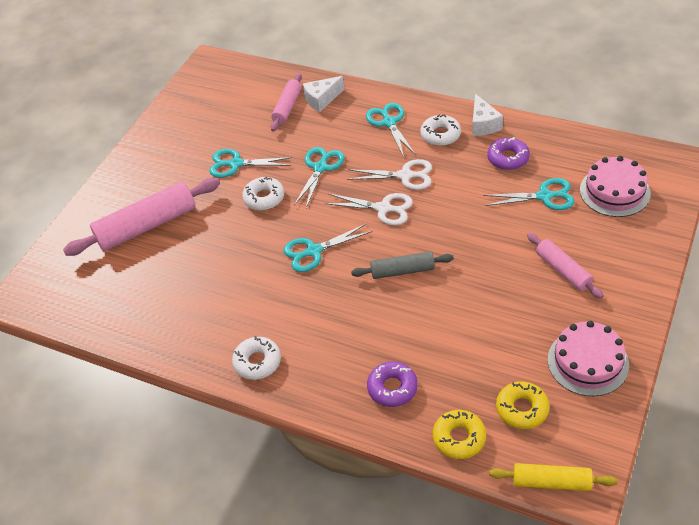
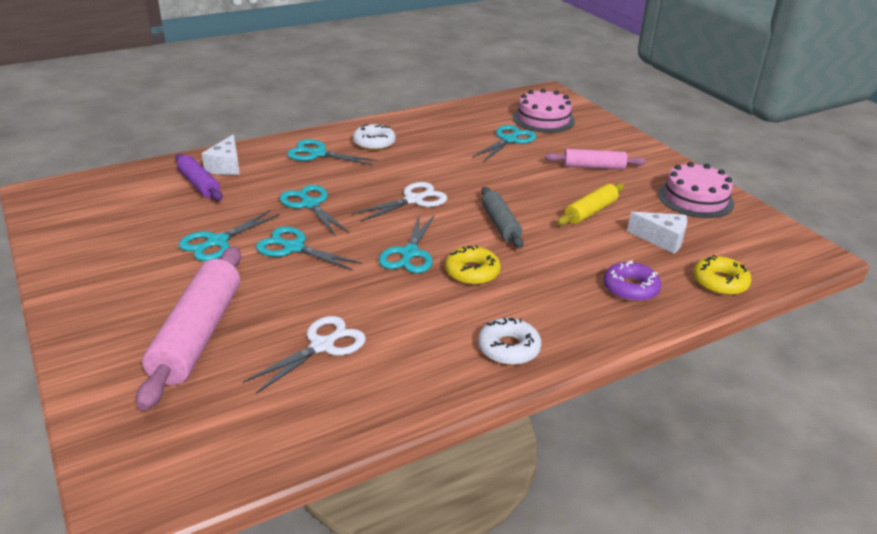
camera: 60 degrees left, 15 degrees down
(264, 198) = (294, 248): white donut -> turquoise scissors
(287, 107) = (199, 184): pink rolling pin -> purple rolling pin
(402, 271) = (500, 224): grey rolling pin -> grey rolling pin turned 45 degrees counterclockwise
(405, 176) = (392, 175): white scissors -> white scissors (322, 346)
(483, 124) = (394, 125): white cheese -> white cheese (662, 240)
(508, 158) = (447, 133): purple donut -> none
(522, 409) = (715, 243): yellow donut -> yellow donut (472, 272)
(551, 482) = (801, 264): yellow rolling pin -> yellow rolling pin (590, 212)

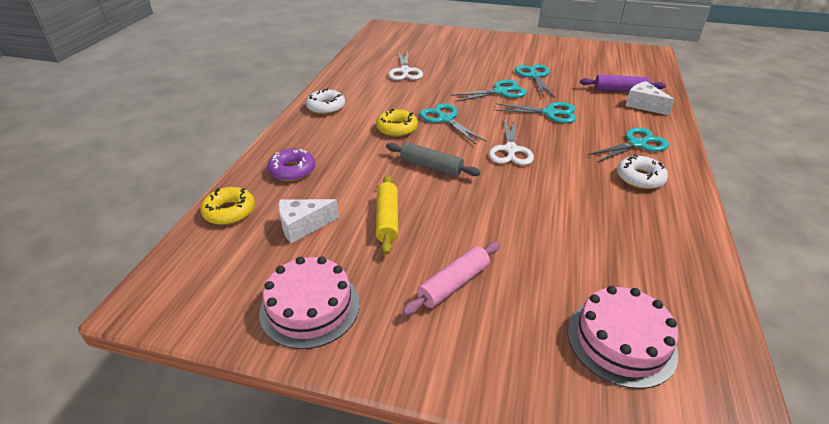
camera: 135 degrees right, 5 degrees up
(197, 335) = (454, 53): pink rolling pin -> none
(509, 140) = (578, 265): turquoise scissors -> none

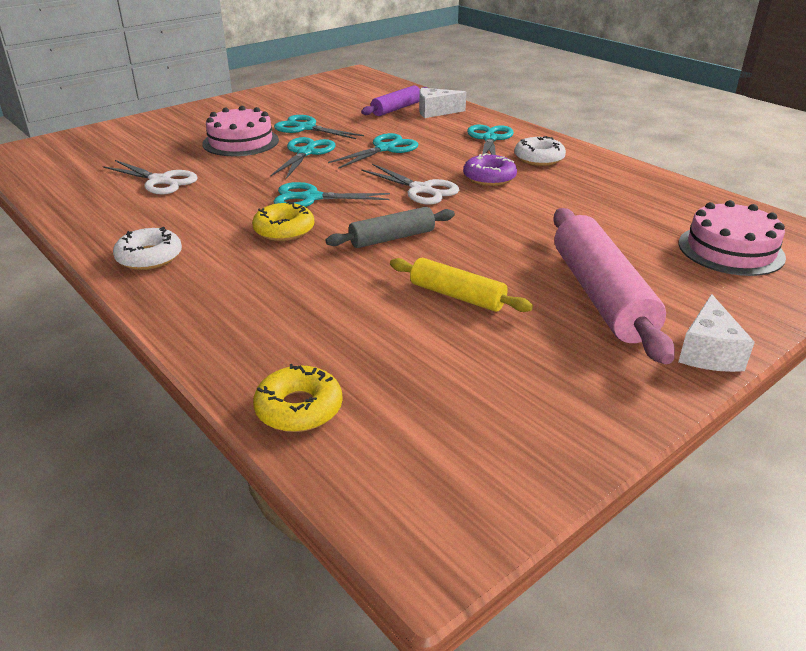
camera: 55 degrees left, 5 degrees down
(292, 170) = (269, 328): purple donut -> purple donut (489, 177)
(303, 226) = (405, 356): white cheese -> white cheese (708, 352)
(310, 307) = (563, 395): pink cake -> pink cake (240, 142)
(453, 284) = (601, 296): pink rolling pin -> pink rolling pin, size x1.75

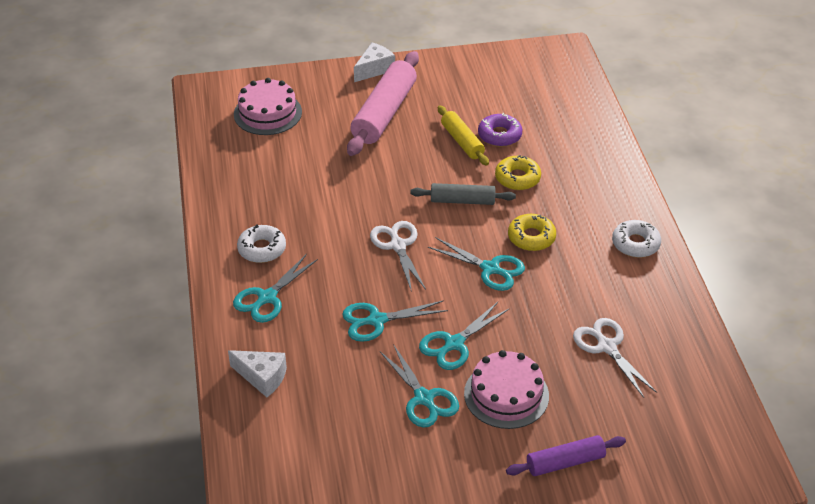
camera: 150 degrees left, 10 degrees up
(299, 408) = (586, 111): yellow donut -> yellow donut (517, 178)
(396, 109) = (296, 404): purple rolling pin -> purple rolling pin (565, 462)
(489, 177) = (331, 239): purple donut -> purple donut (499, 135)

